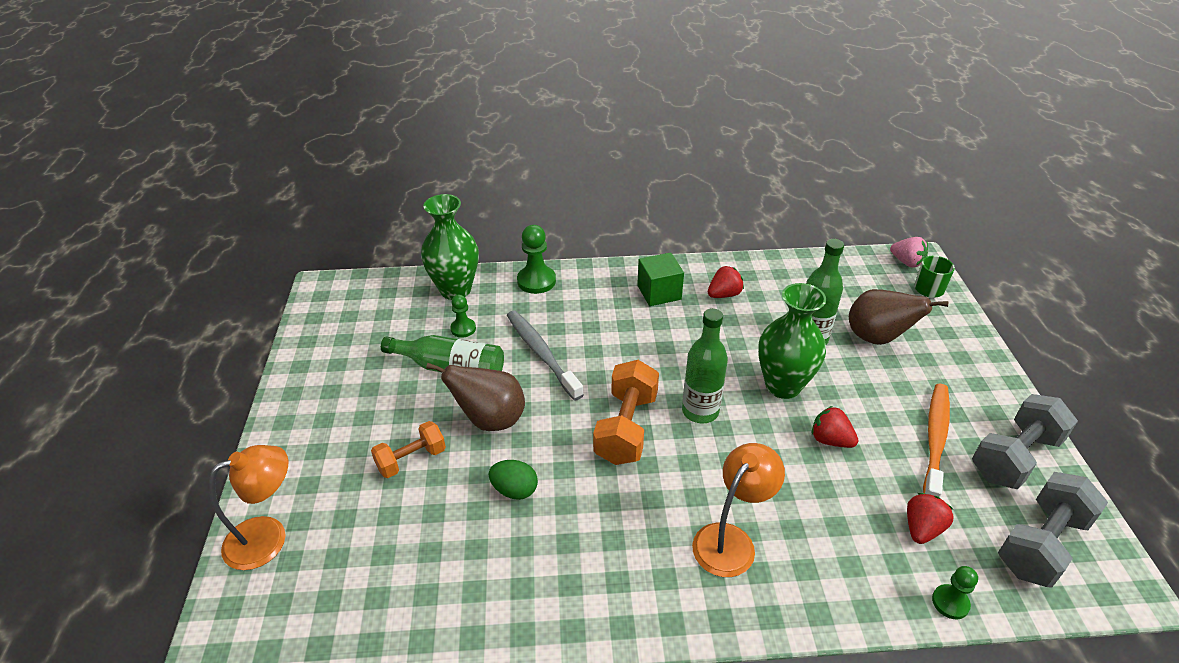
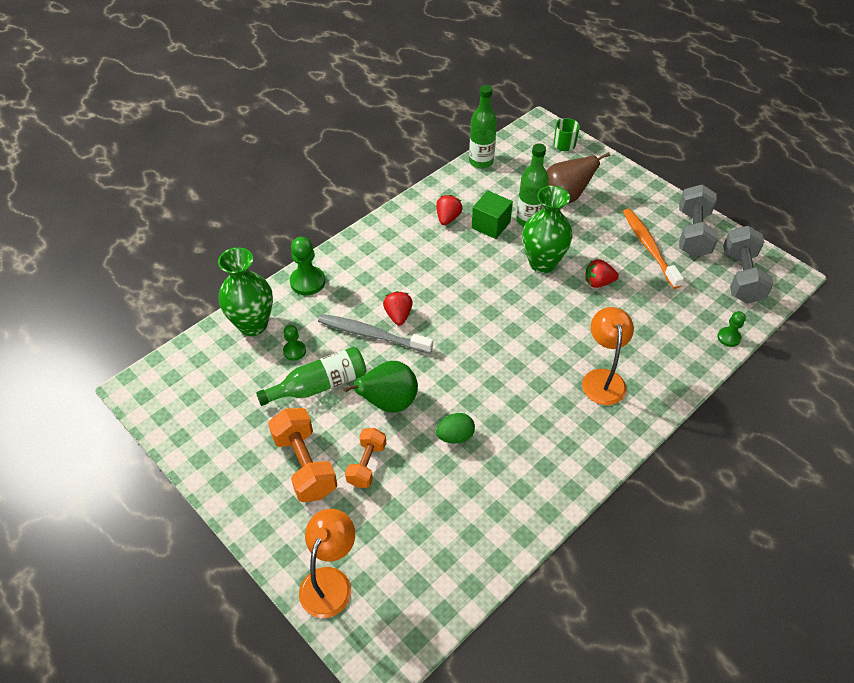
camera: 40 degrees left, 10 degrees up
(490, 419) = (388, 402): brown pear -> green pear
(626, 428) = (480, 350): orange dumbbell -> orange dumbbell (305, 465)
(659, 292) = (404, 241): green cube -> green cube (491, 225)
(700, 411) = (512, 310): green bottle -> green bottle (481, 161)
(906, 262) = (535, 131): pink strawberry -> none
(922, 529) = (685, 306): red strawberry -> red strawberry (398, 315)

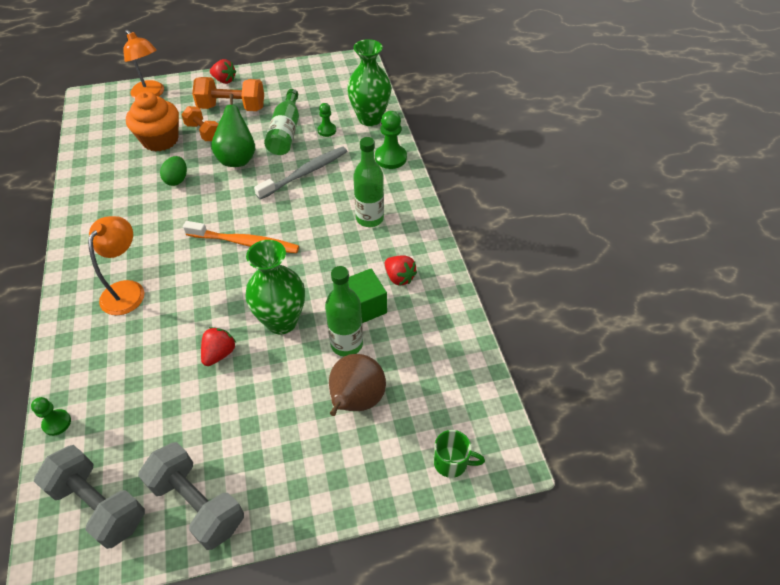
camera: 120 degrees right, 0 degrees up
(398, 315) = (310, 195): red strawberry -> red strawberry (224, 80)
(407, 500) = (160, 140): none -> orange cupcake
(481, 161) = (470, 350): green bottle -> green bottle (369, 218)
(602, 378) = (127, 290): orange lamp -> orange lamp turned 105 degrees counterclockwise
(649, 247) = (220, 436): orange toothbrush -> orange toothbrush (245, 243)

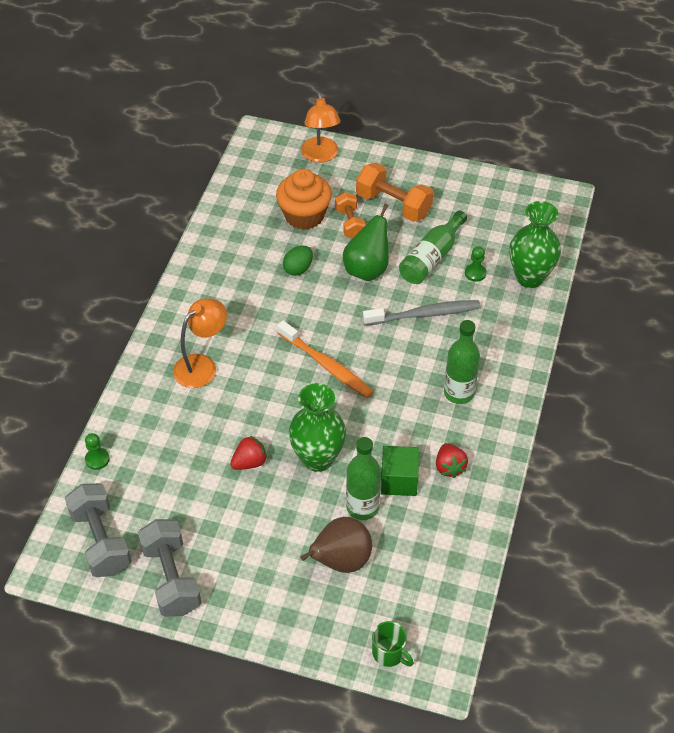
camera: 30 degrees right, 0 degrees up
(224, 80) = (403, 167): red strawberry -> none
(390, 158) = (522, 334): green pawn -> none

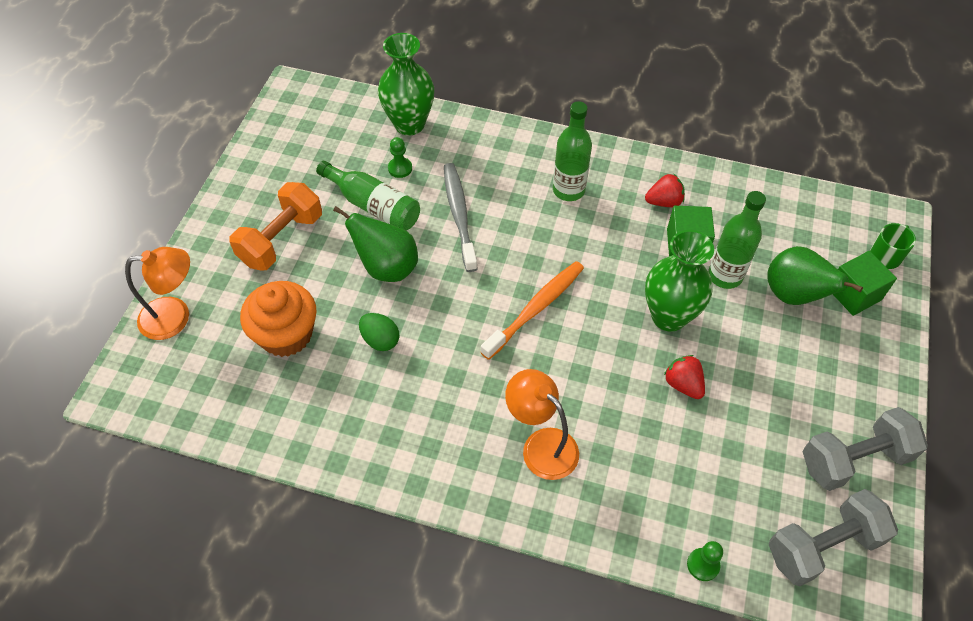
camera: 90 degrees left, 5 degrees up
(340, 561) = (794, 295): brown pear -> green pear
(342, 613) = (854, 294): none -> green cube
(350, 224) = (307, 284): orange dumbbell -> none

